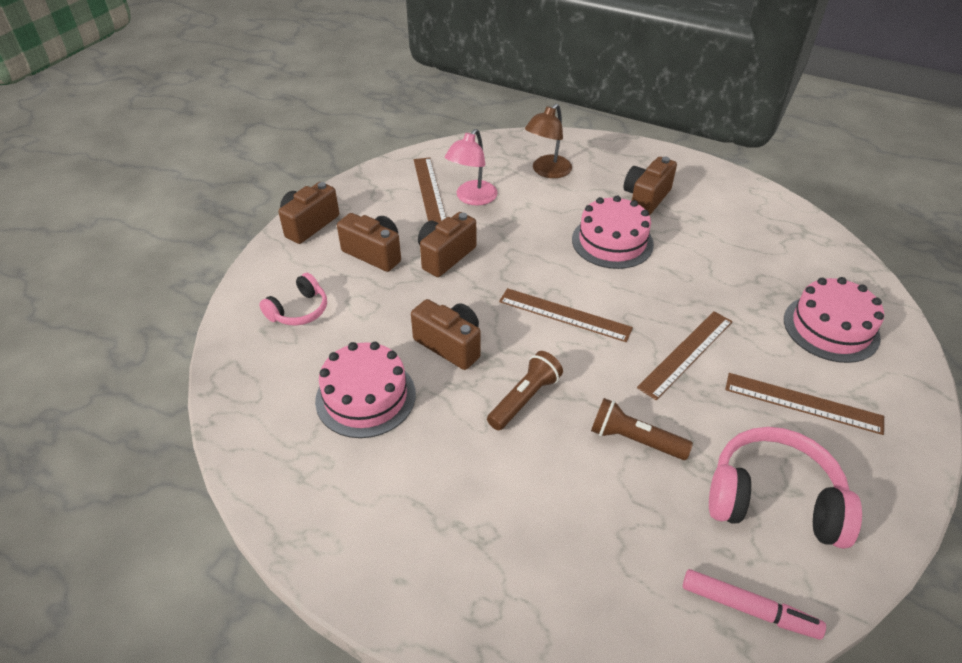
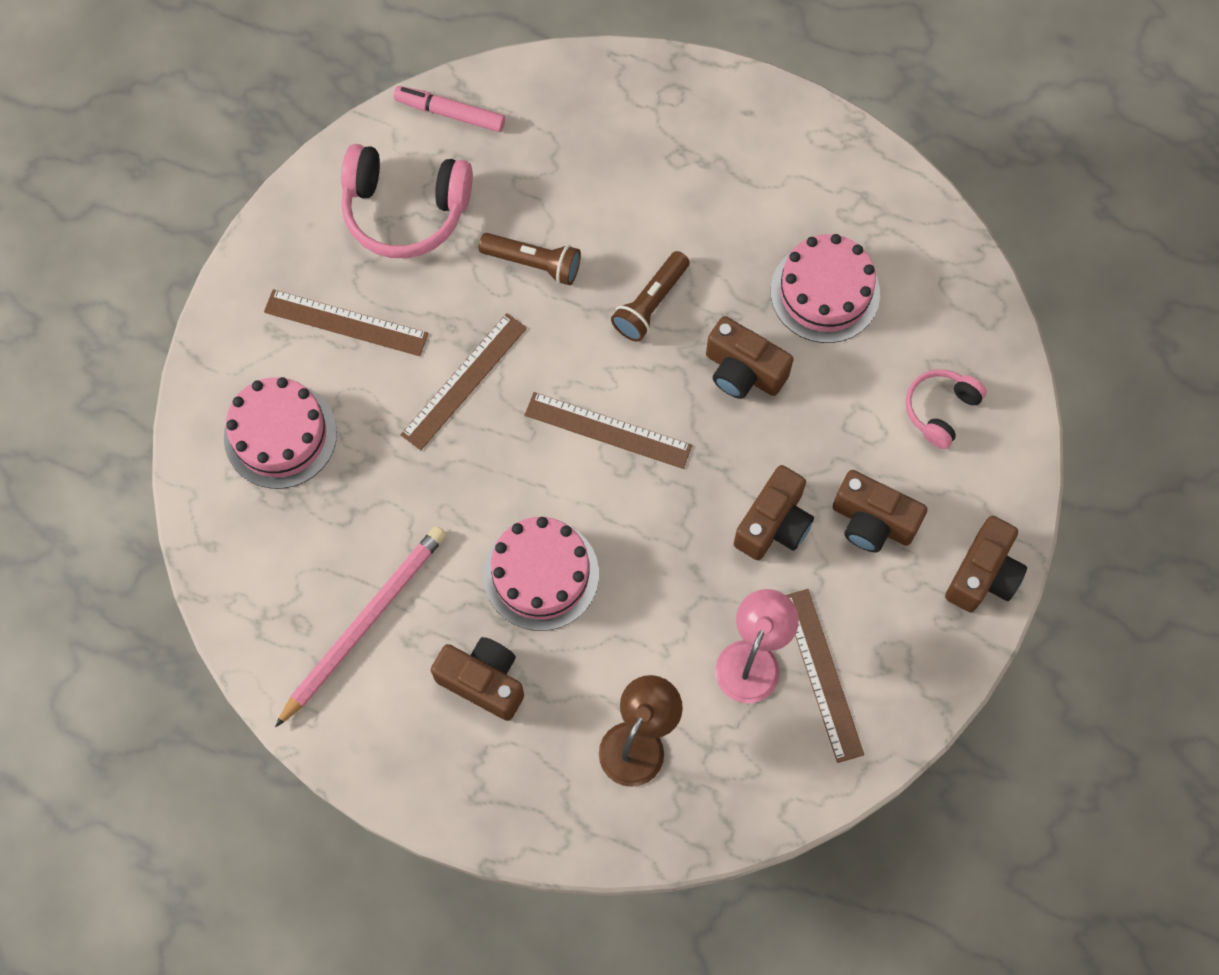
camera: 175 degrees right, 25 degrees up
(646, 198) = (483, 681): brown camera -> brown camera turned 90 degrees counterclockwise
(731, 226) = (364, 623): none -> pink pencil

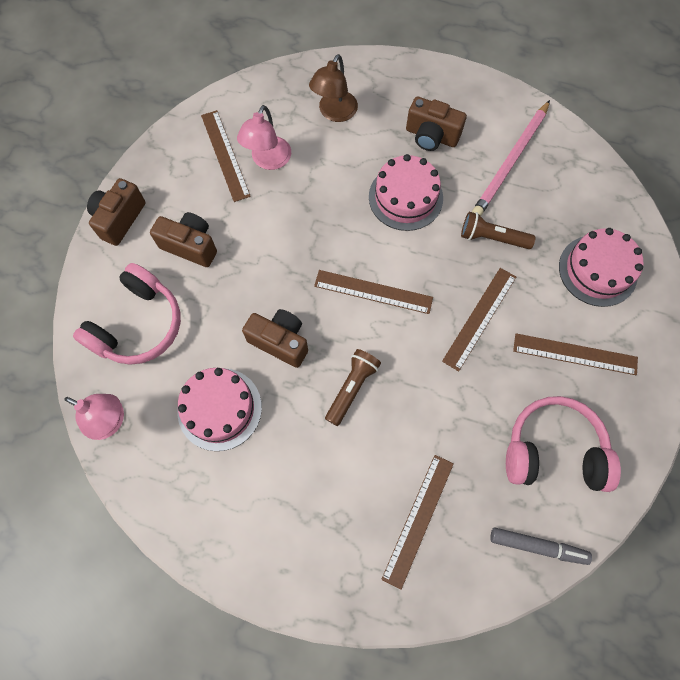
camera: 175 degrees right, 0 degrees up
(451, 113) = (537, 546): pink marker -> grey marker
(533, 263) = (445, 413): brown flashlight -> brown flashlight (492, 238)
(585, 150) = (418, 520): none -> brown ruler
(773, 524) = (256, 239): brown camera -> none
(940, 410) = (138, 325): pink headphones -> pink headphones, size x1.74
(966, 288) = (110, 421): none -> pink lamp

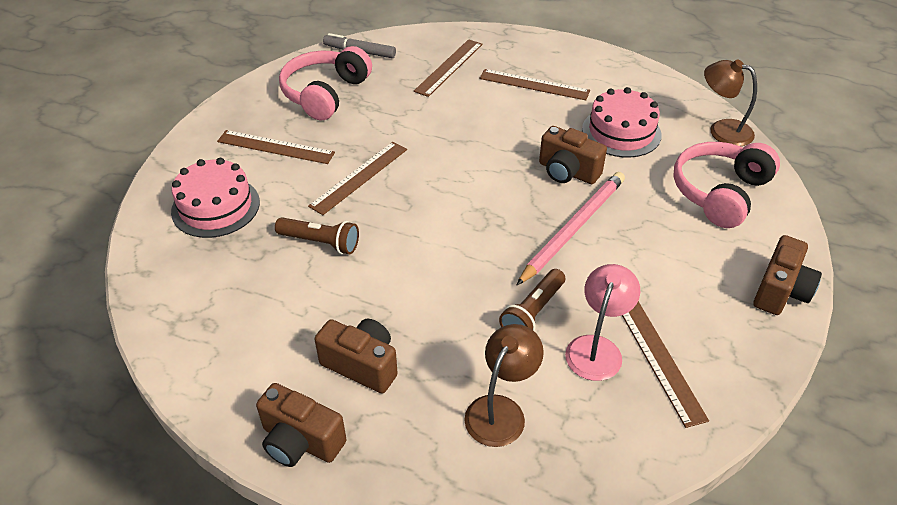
camera: 175 degrees left, 25 degrees down
(110, 421) = (722, 130): pink lamp -> brown lamp
(190, 246) = (681, 257): brown camera -> brown camera (300, 441)
(352, 388) = (496, 137): brown flashlight -> brown flashlight (533, 312)
(373, 291) = (467, 204): brown ruler -> brown ruler (534, 85)
(405, 197) = (414, 291): pink cake -> none
(510, 161) = (263, 323): pink pencil -> pink pencil (573, 228)
(553, 450) = (325, 94): pink headphones -> pink headphones turned 105 degrees clockwise

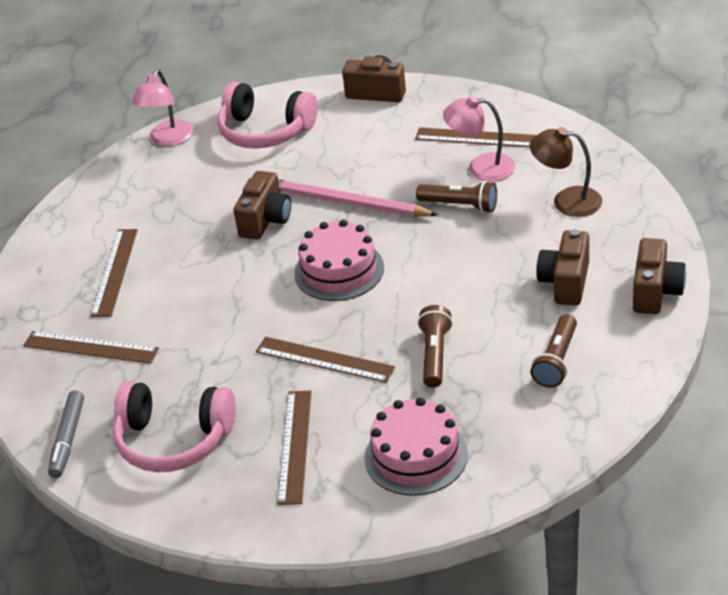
camera: 100 degrees left, 5 degrees down
(257, 324) = (556, 360): none -> brown flashlight
(621, 132) = (189, 198): pink cake -> pink cake (339, 270)
(659, 360) = (477, 138): brown ruler -> brown ruler turned 45 degrees clockwise
(722, 130) = (168, 139): brown lamp -> pink lamp

